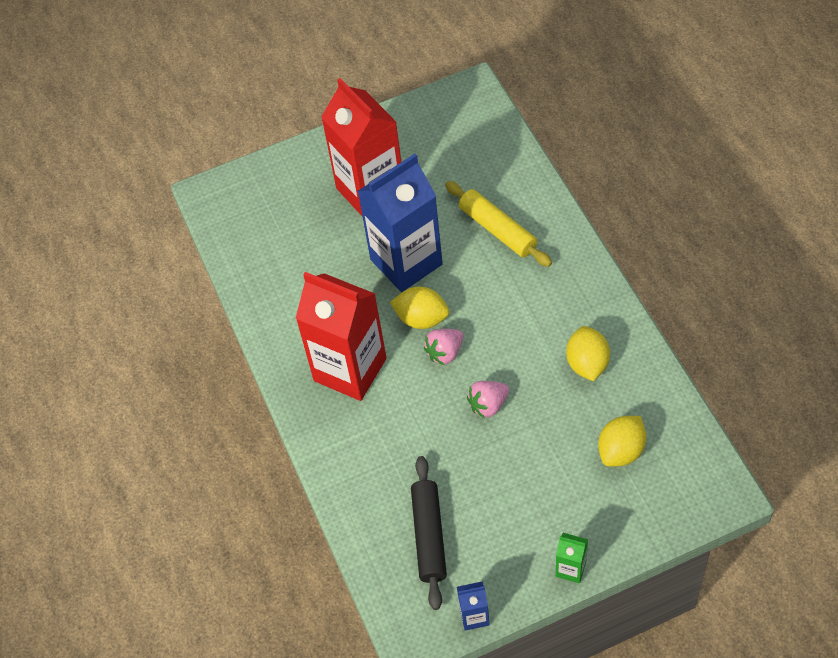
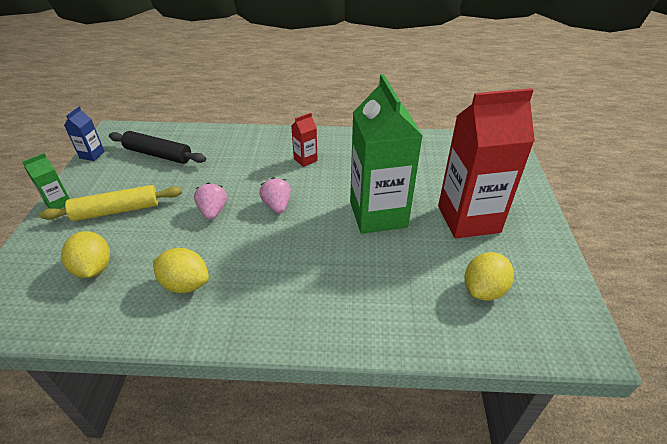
camera: 110 degrees right, 15 degrees down
(350, 369) = (305, 160): red carton -> red carton, size x0.42
(406, 262) = (378, 214): blue carton -> green carton
(421, 318) = (317, 204): yellow lemon -> yellow lemon (484, 290)
(497, 229) = (374, 284): yellow rolling pin -> yellow rolling pin (116, 211)

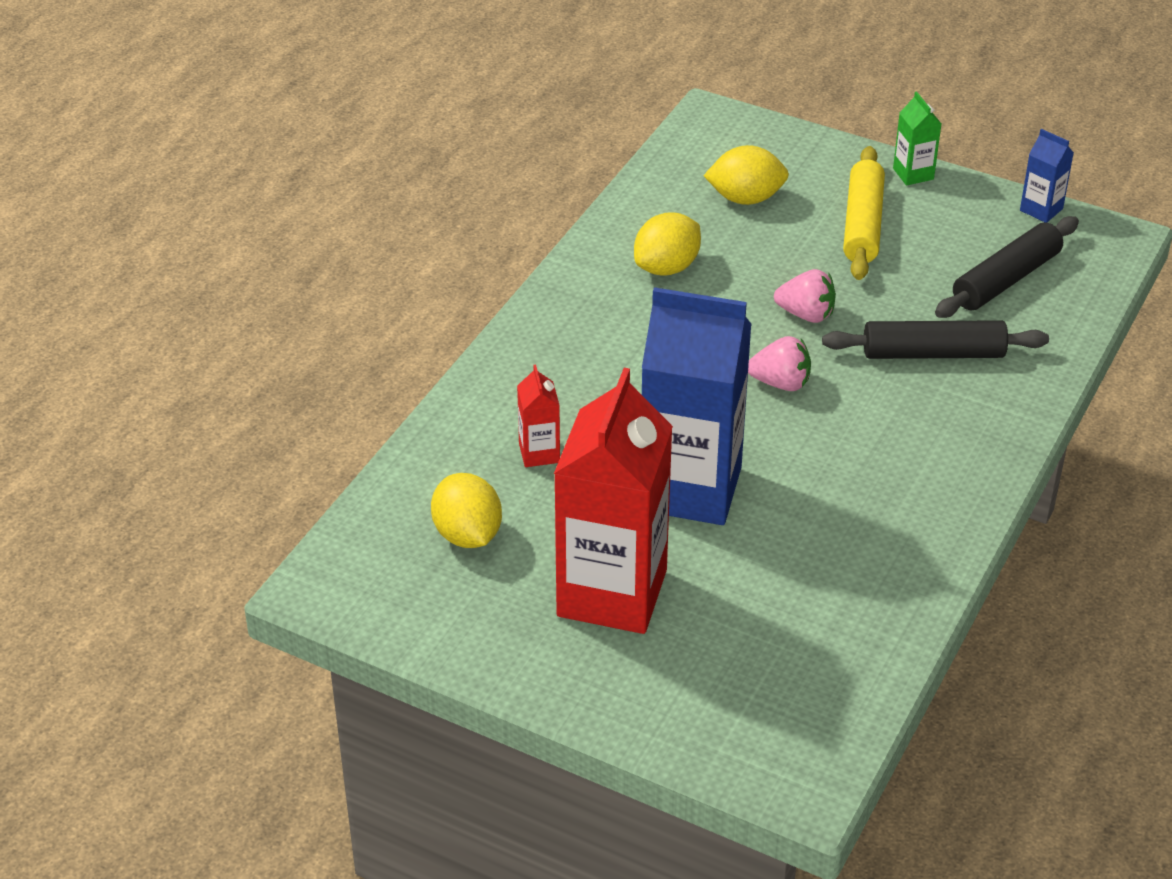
camera: 115 degrees right, 0 degrees up
(228, 164) = (933, 353): none -> black rolling pin
(305, 160) = (897, 451): red carton -> red carton (539, 453)
(378, 214) = (690, 489): green carton -> blue carton

